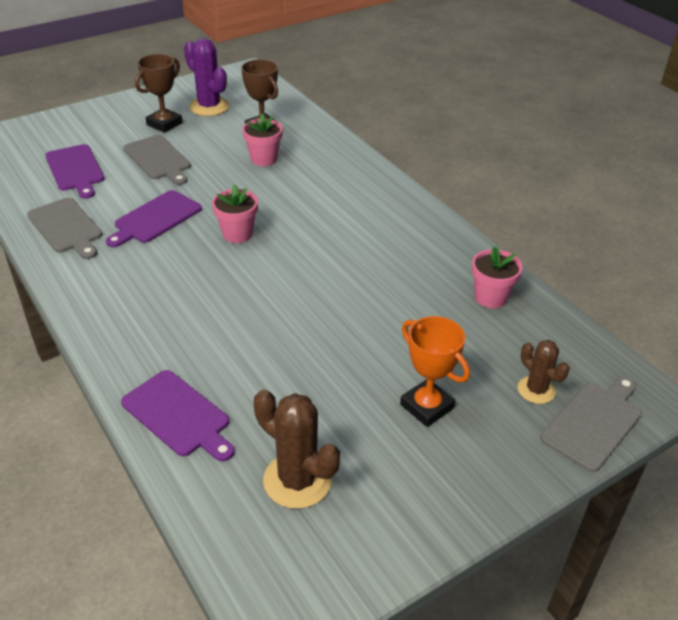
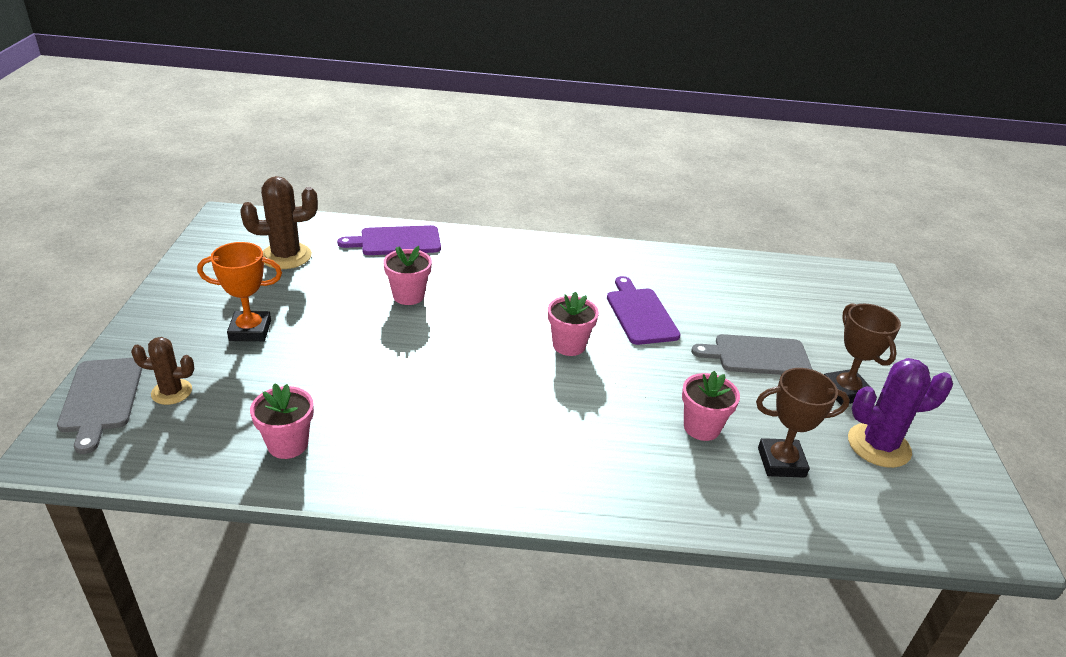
camera: 125 degrees right, 5 degrees down
(66, 227) = (668, 270): grey cutting board -> none
(75, 170) = (771, 304): purple cutting board -> none
(266, 346) = (408, 296): none -> pink flower pot

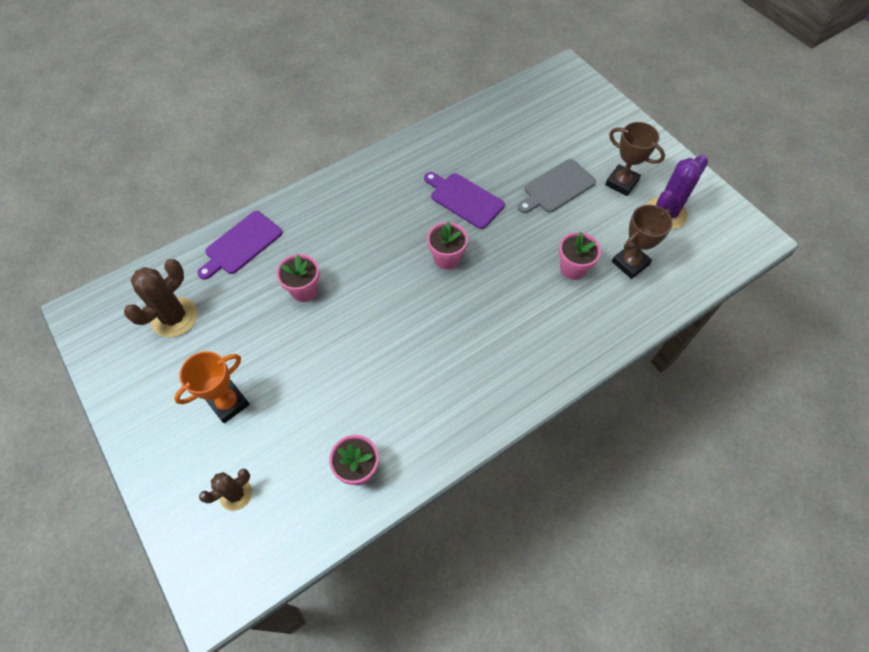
camera: 35 degrees left, 25 degrees up
(101, 398) = (192, 538): grey cutting board -> none

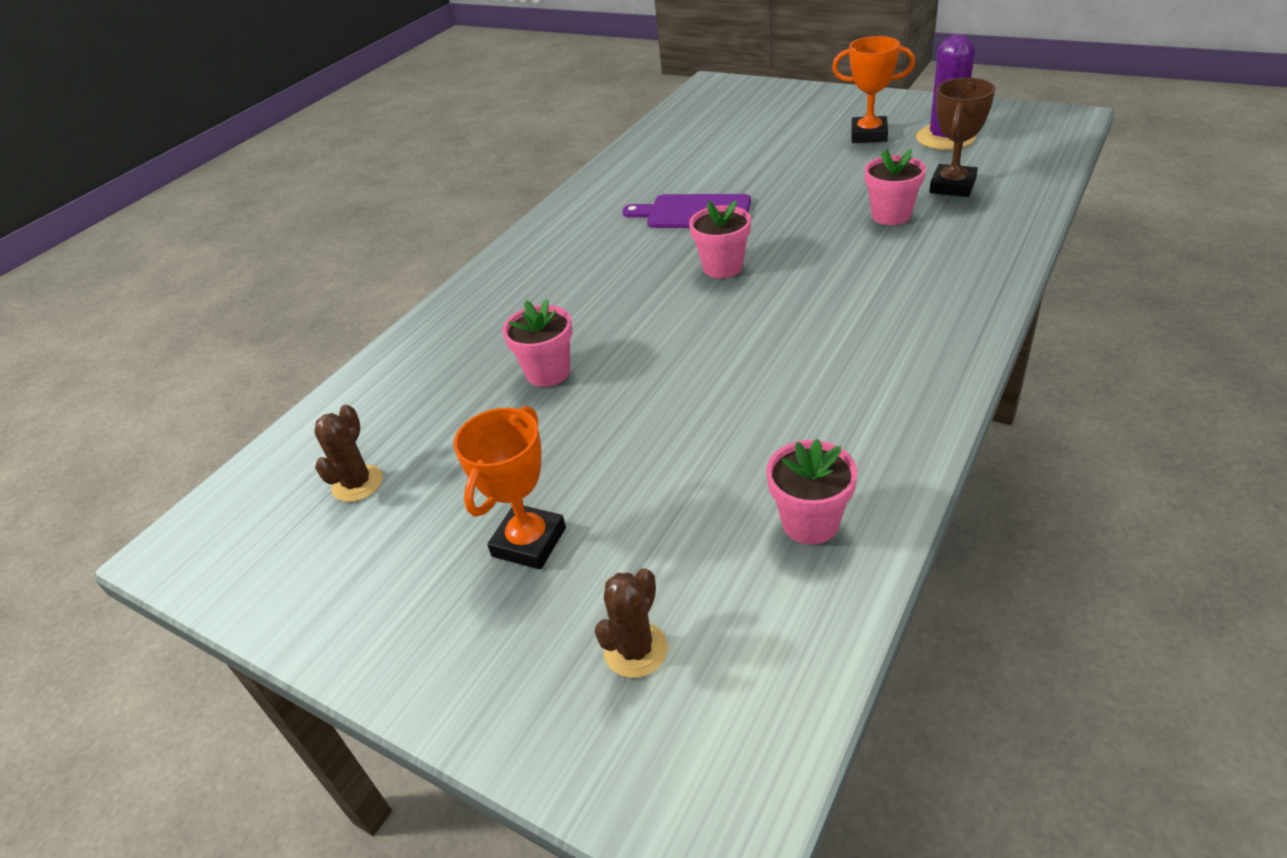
camera: 20 degrees left, 20 degrees down
(174, 317) = (357, 483): brown cactus -> brown cactus, size x0.62
(241, 244) = (411, 366): purple cutting board -> none
(557, 187) = (798, 164): grey cutting board -> none
(621, 183) = (869, 135): brown trophy -> orange trophy

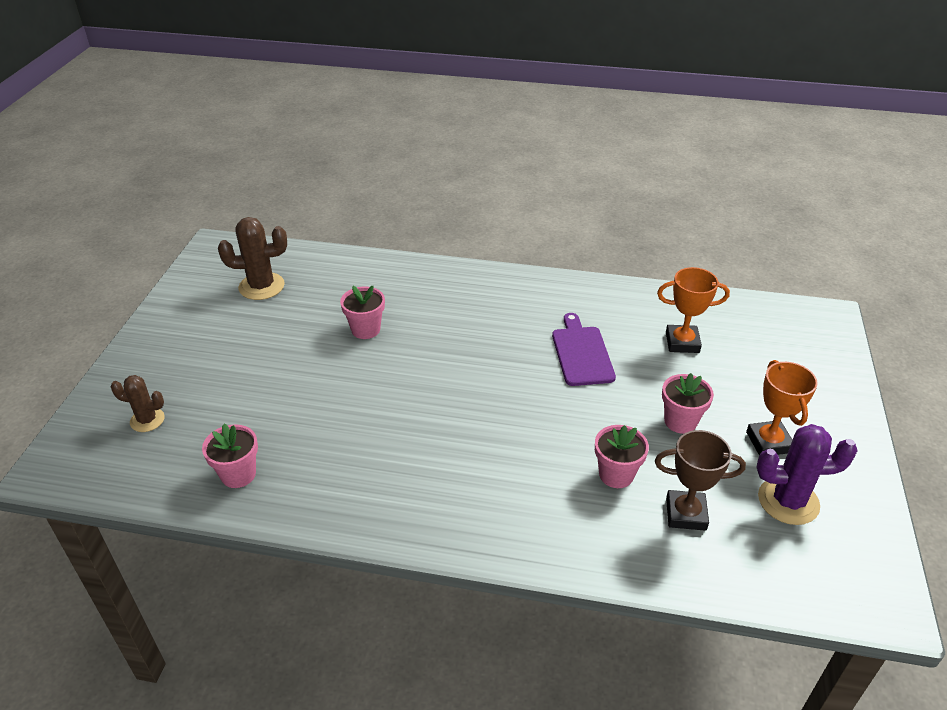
camera: 65 degrees right, 0 degrees up
(357, 483) = (261, 286): brown cactus -> brown cactus, size x1.62
(529, 542) = (220, 362): orange trophy -> orange trophy (682, 342)
(722, 267) = (506, 385): pink flower pot -> pink flower pot (680, 421)

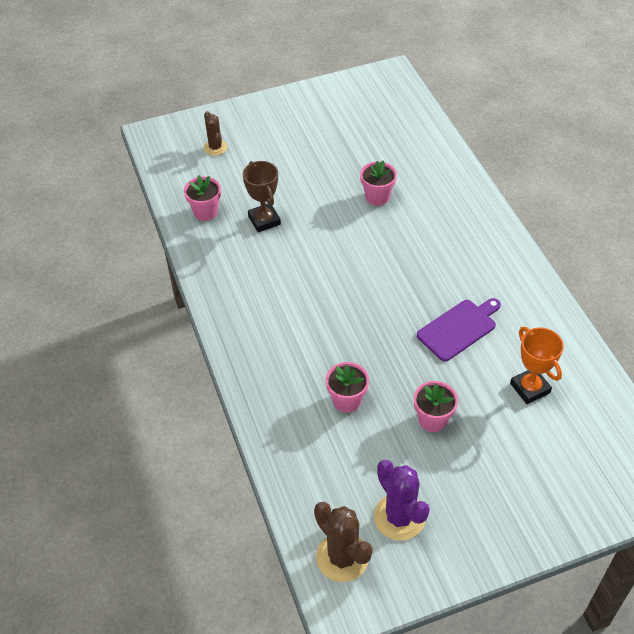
camera: 60 degrees right, 10 degrees up
(261, 286) = (373, 121): brown cactus -> brown cactus (342, 557)
(686, 514) = (339, 455): brown trophy -> brown trophy (264, 220)
(768, 442) = (455, 486): orange trophy -> none

